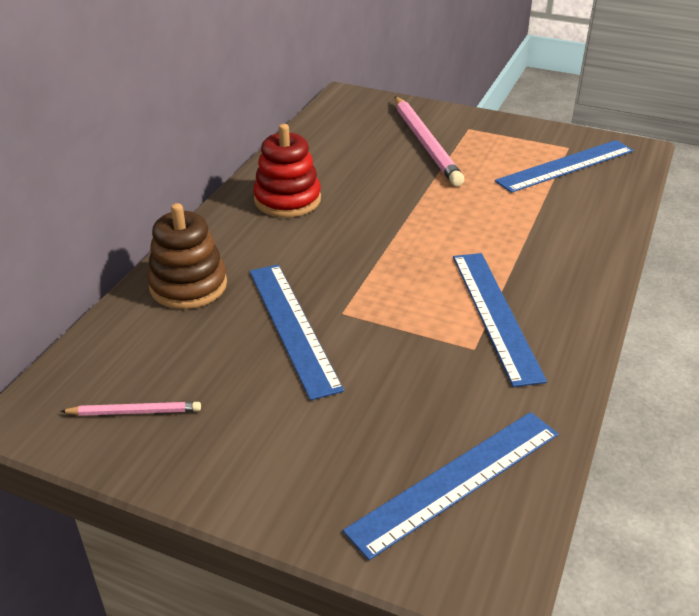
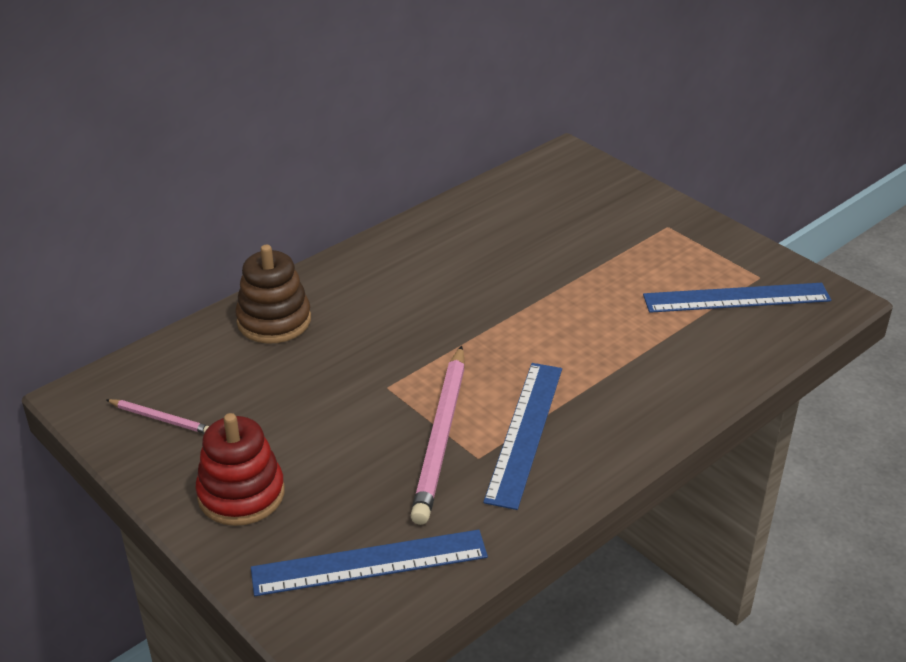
camera: 25 degrees right, 0 degrees up
(287, 200) = (420, 259): red stacking toy -> red stacking toy (241, 494)
(292, 327) = (334, 386): blue ruler -> none
(425, 143) = (605, 232): pink pencil -> pink pencil (441, 436)

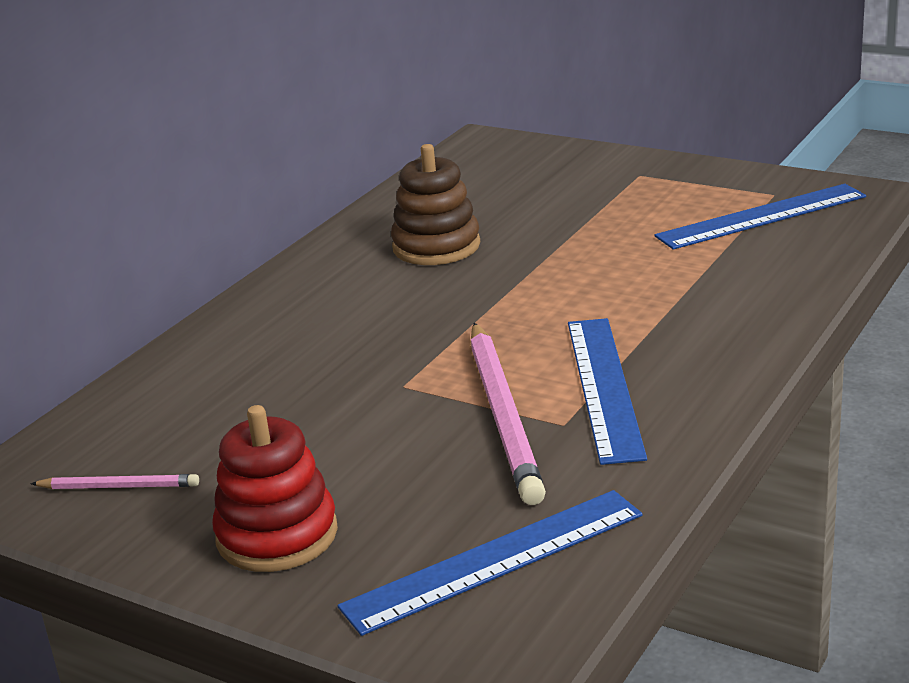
camera: 15 degrees left, 10 degrees down
(274, 321) = (216, 357): brown stacking toy -> brown stacking toy (436, 246)

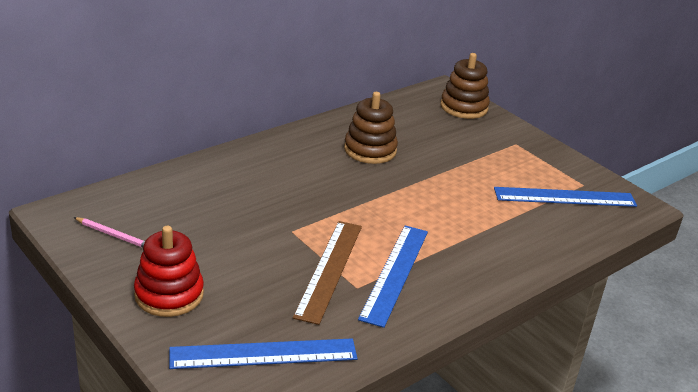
camera: 15 degrees right, 5 degrees up
(503, 415) = (329, 269): pink pencil -> brown ruler
(529, 154) = (464, 107): none -> brown stacking toy

